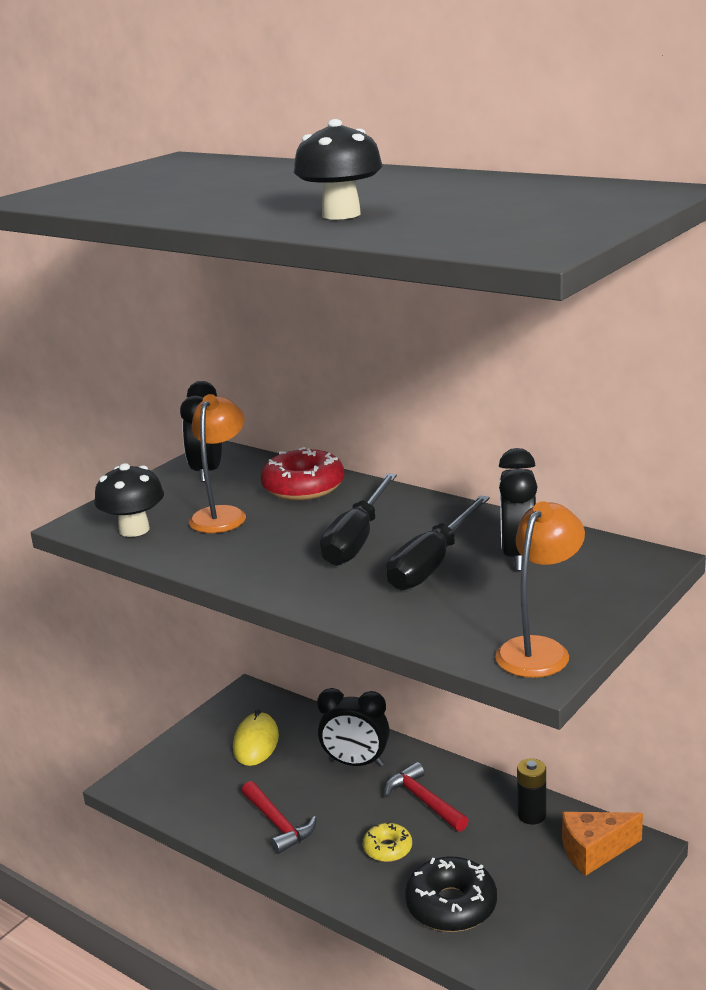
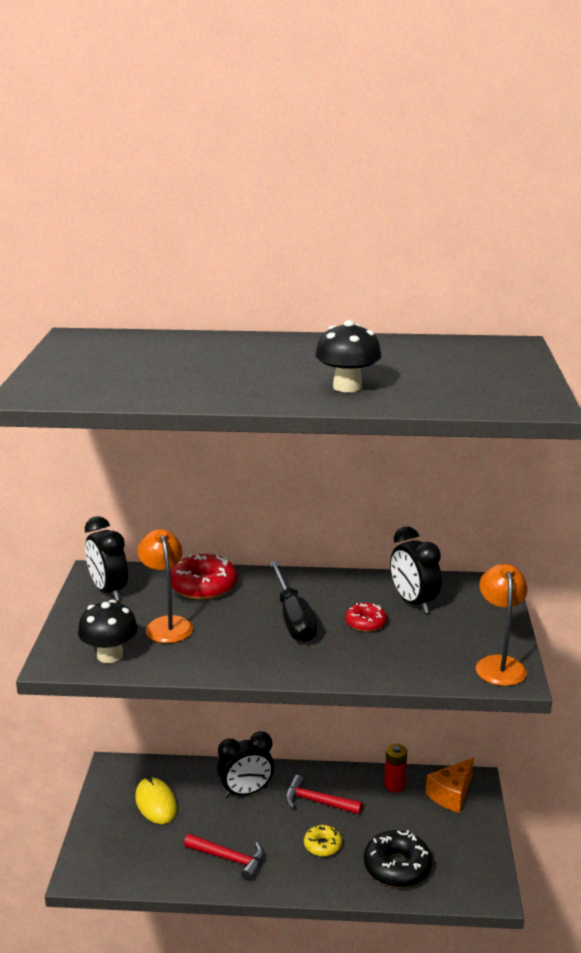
camera: 35 degrees left, 0 degrees up
(432, 564) = (365, 623): black screwdriver -> red donut
(531, 815) = (394, 785): black battery -> red battery

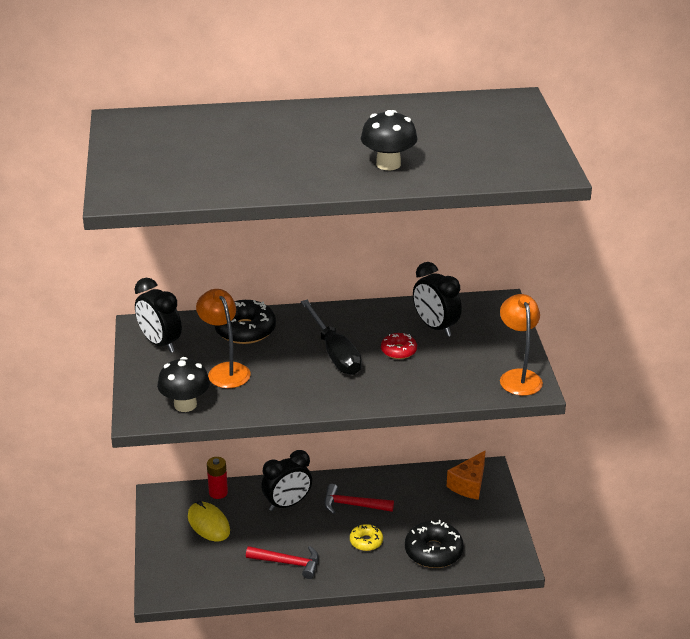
camera: 10 degrees left, 10 degrees up
(203, 586) = (245, 330): red donut -> black donut
(394, 785) = (418, 482): red battery -> red battery (218, 492)

